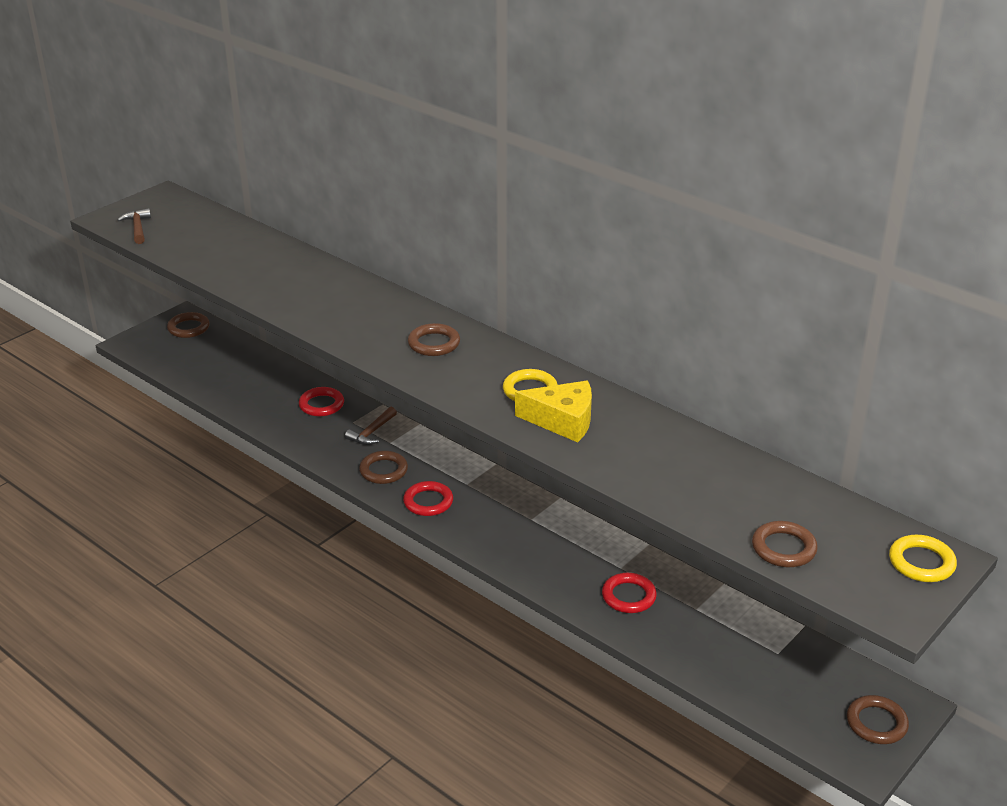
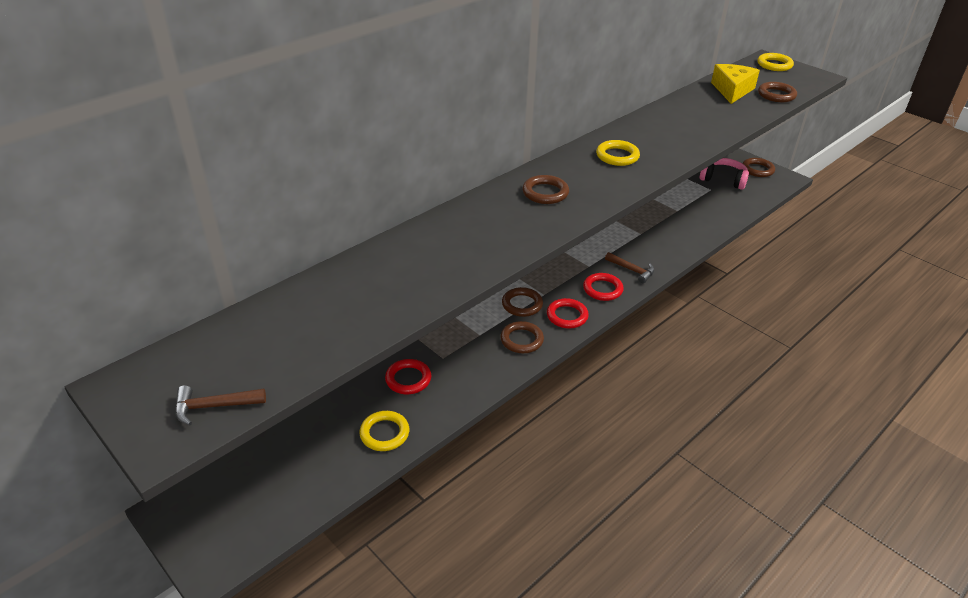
camera: 85 degrees left, 5 degrees up
(188, 328) = (202, 502): brown ring -> brown ring (522, 304)
(252, 399) = (384, 433): none -> yellow ring
(371, 432) = (462, 345): brown hammer -> brown hammer (632, 270)
(563, 421) = (656, 147): yellow cheese -> yellow cheese (732, 90)
(628, 596) = (669, 233): red ring -> red ring (602, 289)
(818, 672) = (723, 180): none -> pink headphones

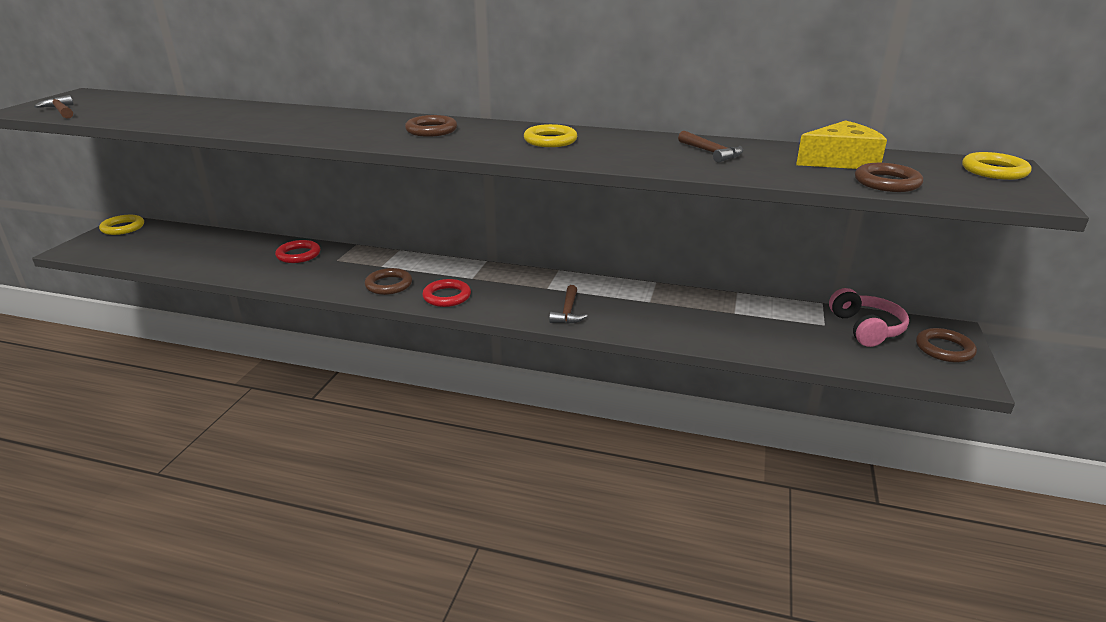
camera: 60 degrees right, 10 degrees down
(384, 433) = (226, 264): yellow ring -> yellow ring (123, 228)
(522, 304) = (444, 272): brown ring -> none
(602, 289) = (513, 304): red ring -> none
(689, 116) = (711, 153): none -> brown hammer

